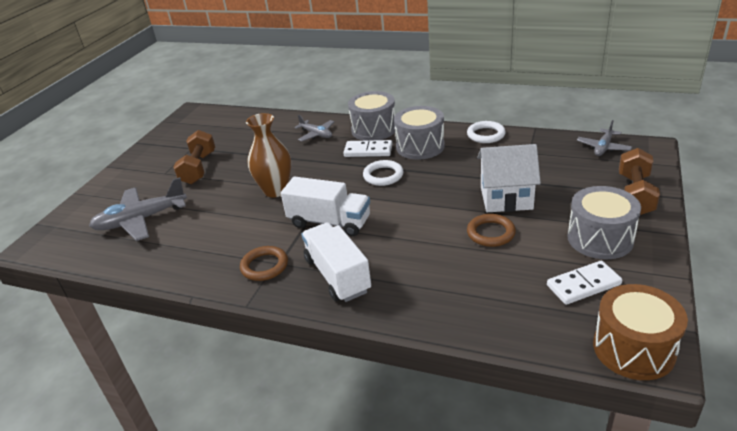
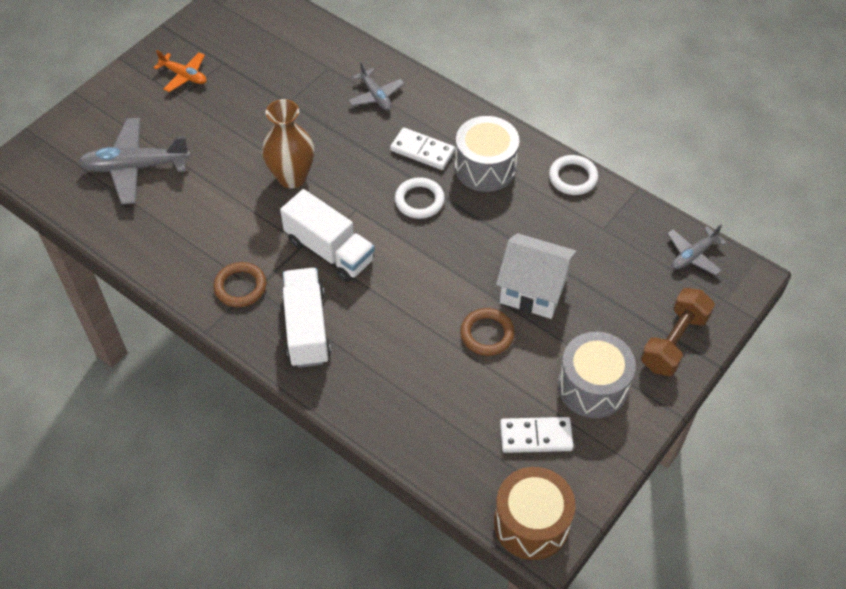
camera: 15 degrees right, 20 degrees up
(163, 162) = (184, 76): none -> orange plane
(198, 168) = (220, 104): brown dumbbell -> none
(374, 129) = (447, 114): grey drum -> none

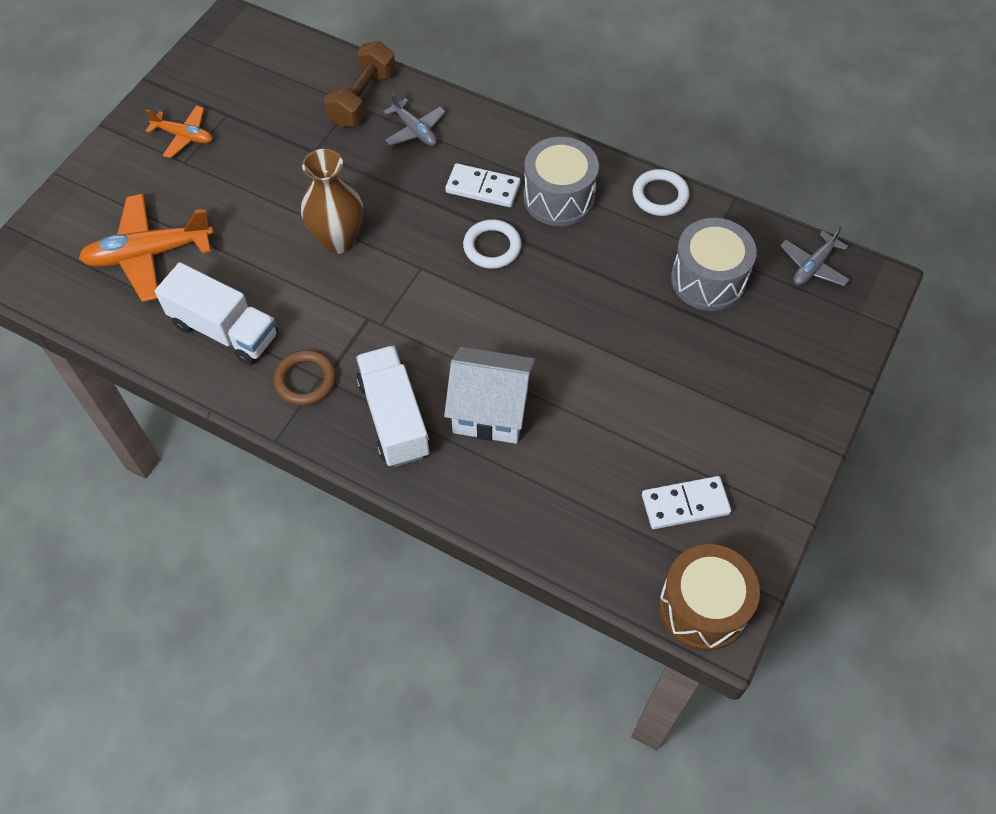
camera: 10 degrees left, 5 degrees up
(136, 167) = (149, 254): grey plane -> orange plane
(329, 250) = (401, 321): white truck -> white truck (225, 330)
(487, 334) = (603, 392): brown ring -> none
(533, 290) = (644, 333): white house -> white house (490, 411)
(592, 386) = (735, 435): grey drum -> grey drum (708, 279)
(674, 342) = (814, 369): brown dumbbell -> brown dumbbell (362, 98)

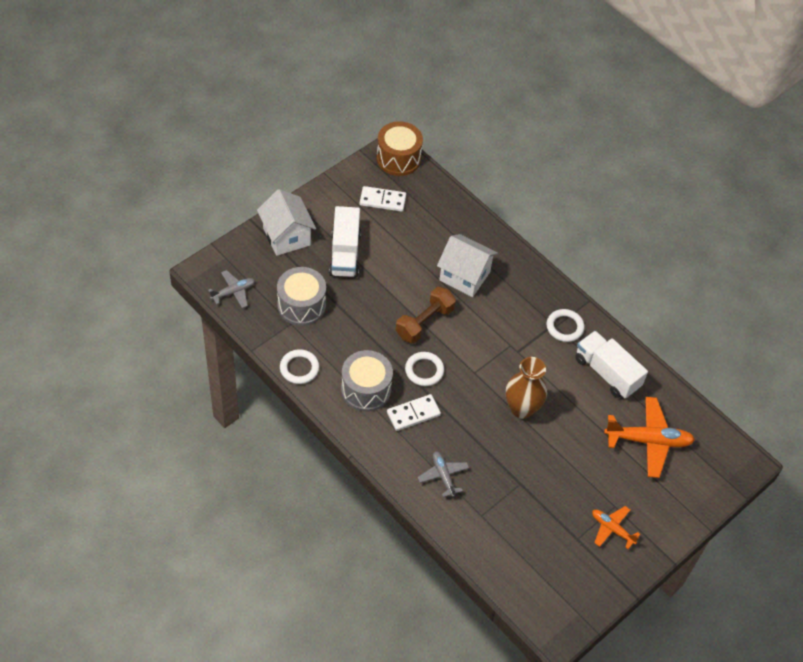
camera: 165 degrees left, 5 degrees down
(305, 380) = (564, 327): brown ring -> white ring
(362, 98) = (472, 517): brown dumbbell -> brown dumbbell (424, 322)
(394, 418) = (519, 290): white truck -> white truck (345, 254)
(483, 188) = (413, 414): white domino -> white domino turned 60 degrees counterclockwise
(796, 379) = (286, 236): none -> white house

